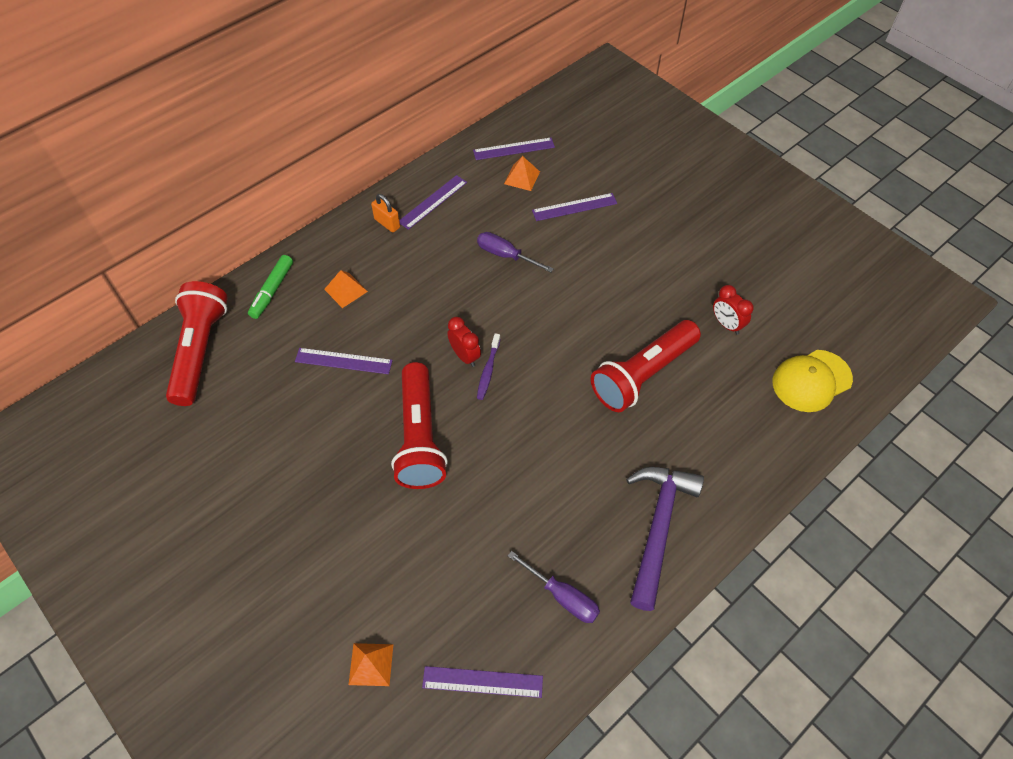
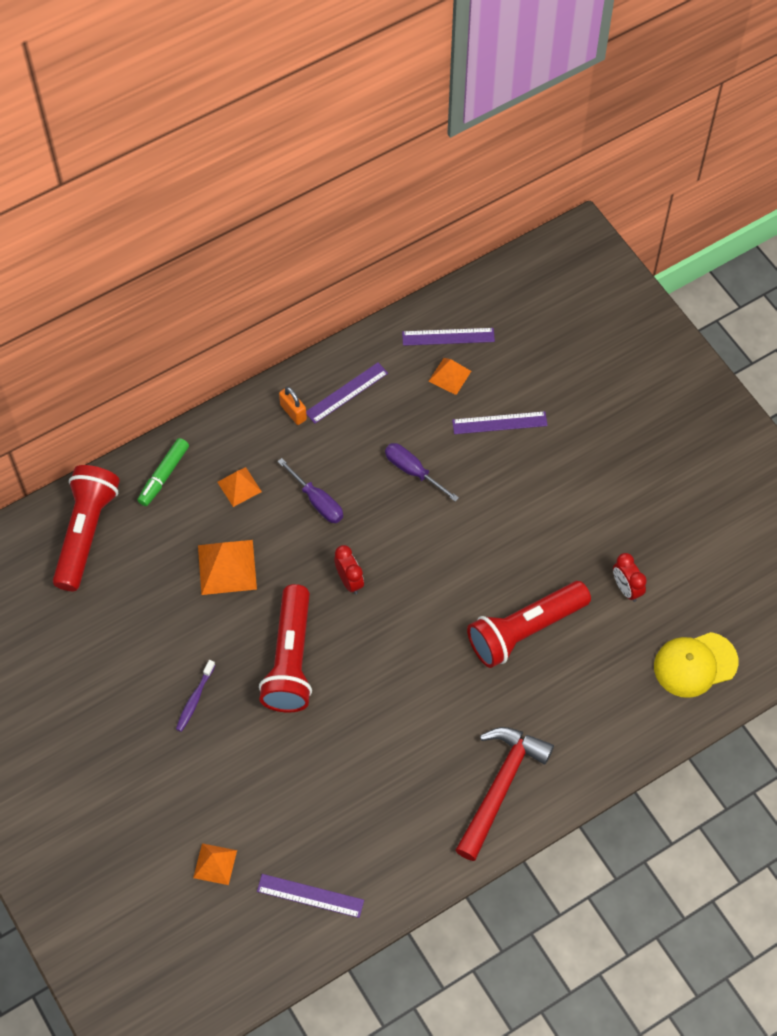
camera: 10 degrees right, 5 degrees up
(343, 361) = (227, 567): purple ruler -> orange pyramid
(488, 370) = (370, 600): purple toothbrush -> purple toothbrush (195, 699)
(562, 596) = (396, 834): purple screwdriver -> purple screwdriver (317, 501)
(658, 527) = (500, 786): purple hammer -> red hammer

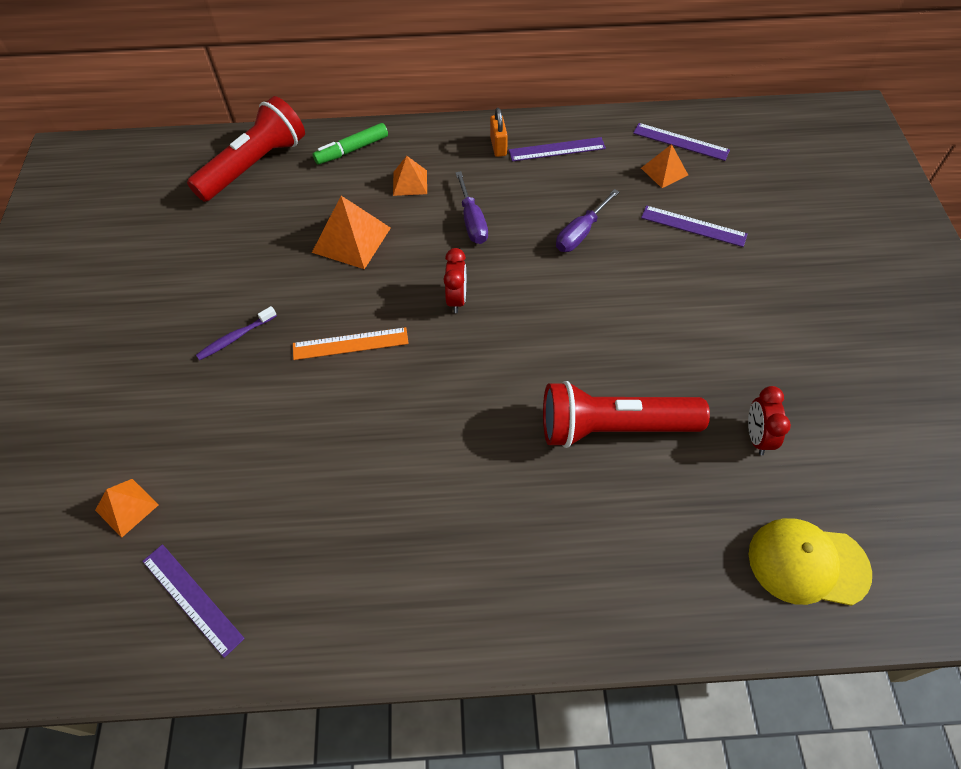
camera: 30 degrees right, 5 degrees down
(290, 659) = (350, 343): red flashlight -> orange ruler
(413, 471) = (581, 233): purple screwdriver -> purple screwdriver turned 120 degrees counterclockwise
(500, 786) = (486, 587): red hammer -> none

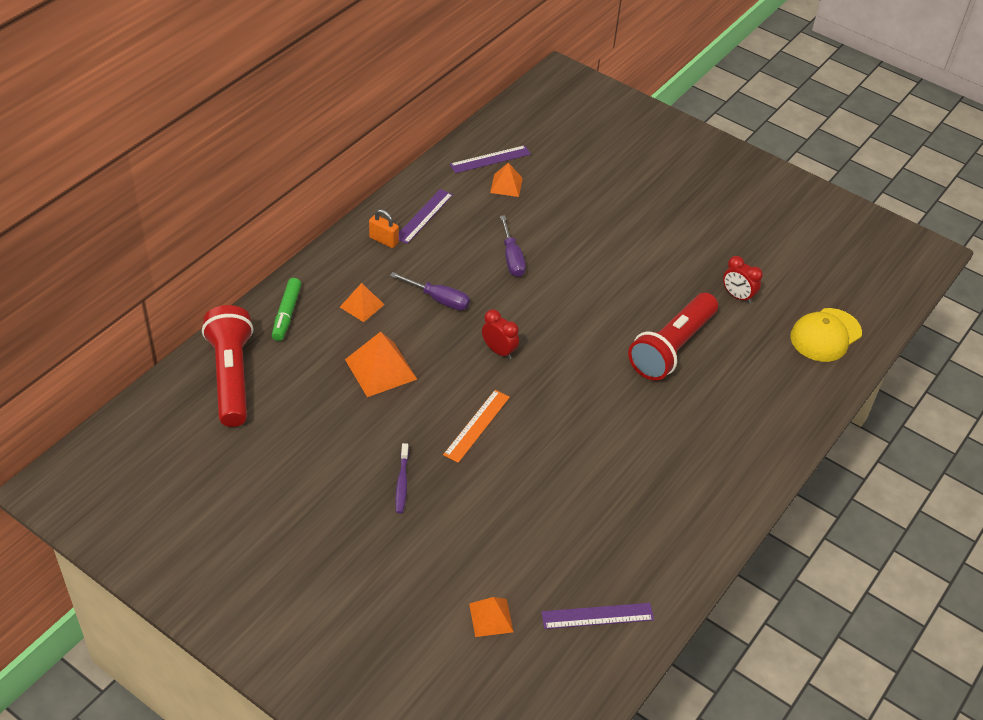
camera: 55 degrees left, 10 degrees down
(693, 226) = (566, 207): purple ruler -> none

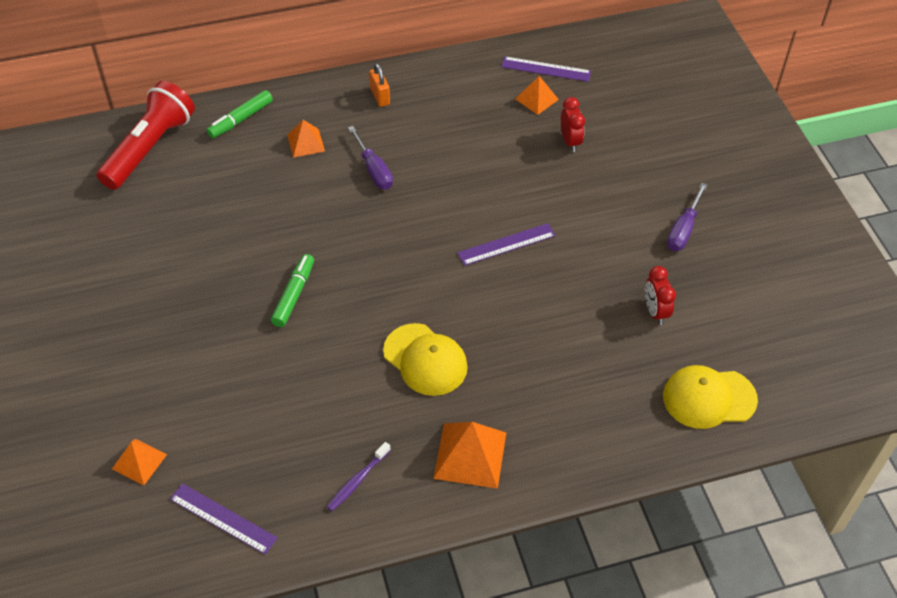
camera: 40 degrees right, 5 degrees up
(381, 369) = (266, 204): orange pyramid -> orange pyramid (470, 455)
(402, 482) = (186, 307): purple toothbrush -> purple toothbrush (357, 480)
(424, 216) = (435, 92): purple ruler -> purple ruler (506, 244)
(477, 425) = (294, 295): orange ruler -> green marker
(499, 351) = (378, 241): red clock -> red clock (570, 141)
(512, 258) = (474, 166): purple screwdriver -> purple screwdriver (683, 229)
(621, 417) = (425, 360): none -> yellow cap
(672, 347) = (538, 324): red flashlight -> none

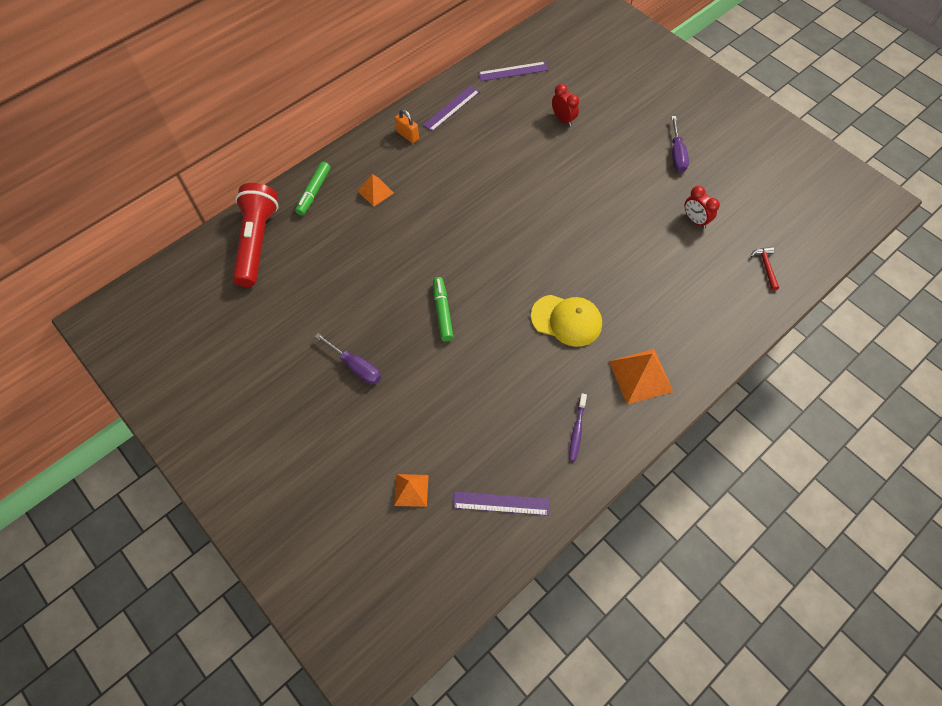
camera: 25 degrees left, 10 degrees up
(373, 170) = (439, 193): purple screwdriver -> purple screwdriver (355, 366)
(506, 244) = (568, 212): purple ruler -> purple ruler (451, 108)
(536, 99) = (520, 96): orange pyramid -> none
(709, 398) = (765, 266): yellow cap -> red hammer

